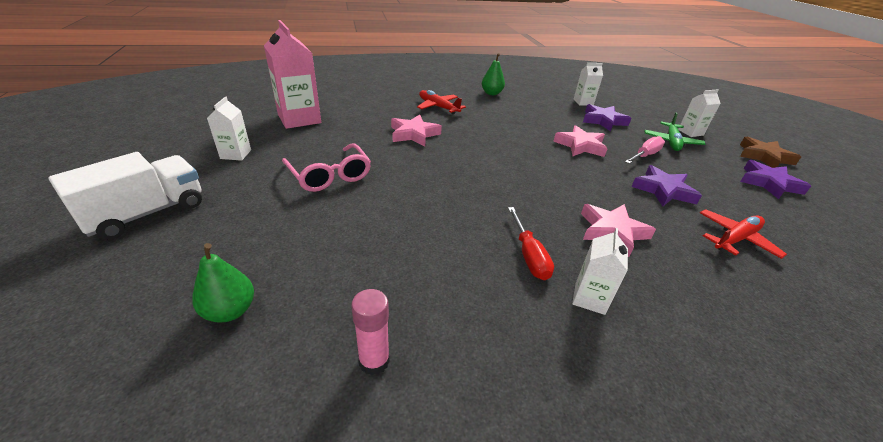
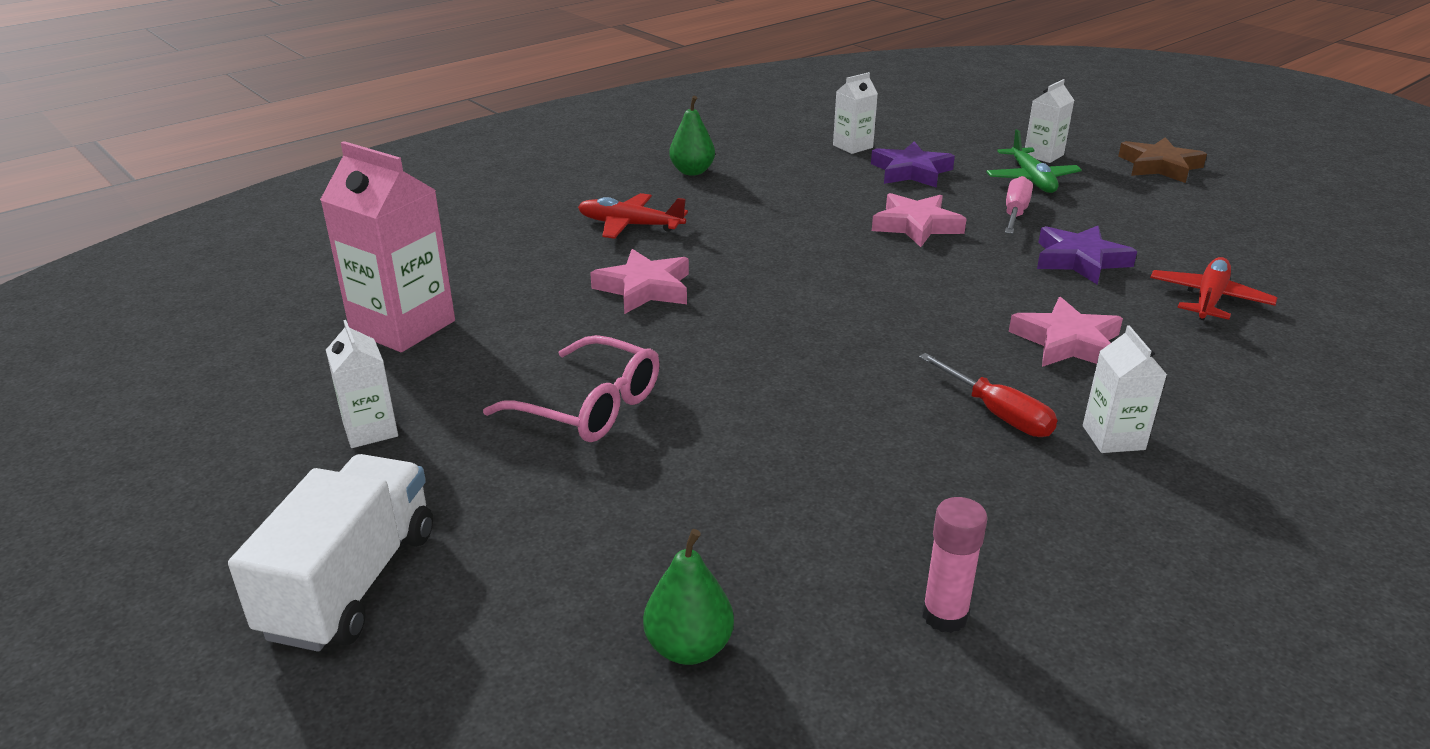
camera: 25 degrees left, 5 degrees down
(769, 183) = (1192, 206): purple star -> none

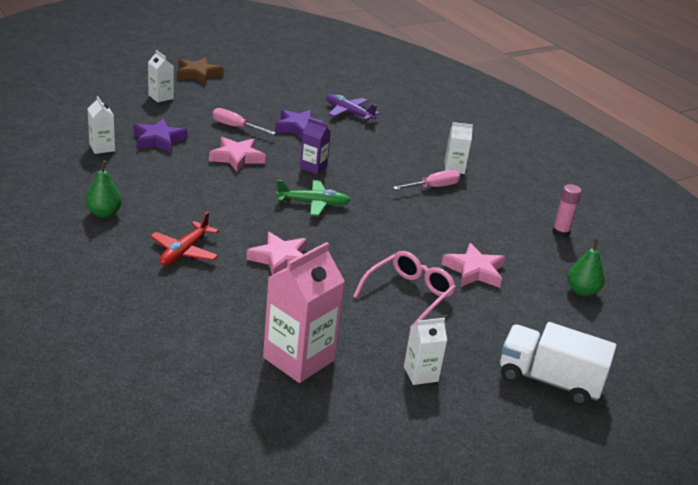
camera: 85 degrees left, 0 degrees up
(949, 286) = (313, 167): none -> purple carton
(998, 414) = (433, 187): red screwdriver -> pink screwdriver
(1031, 179) = (193, 110): green plane -> green plane (313, 203)
(1067, 342) = (378, 155): pink star -> pink star (474, 271)
(1208, 299) = (349, 113): red plane -> purple plane

